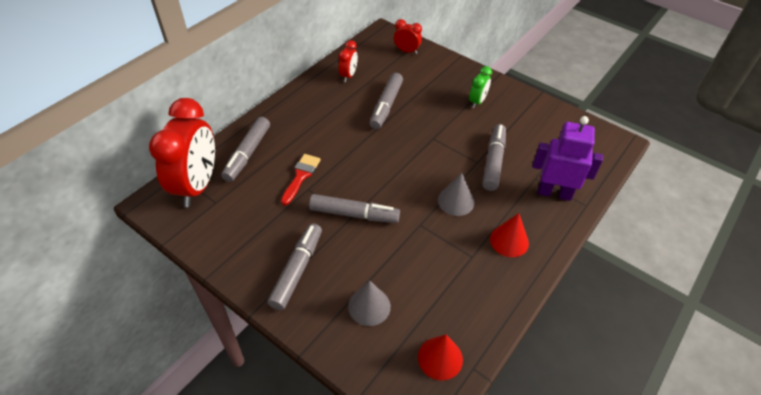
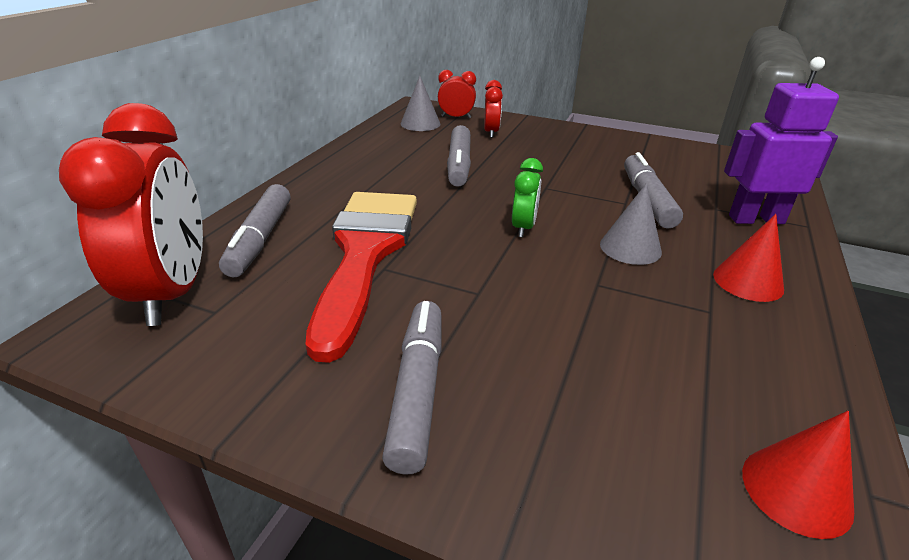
camera: 15 degrees left, 15 degrees down
(301, 176) = (365, 253): red brush -> red brush, size x2.25
(348, 76) = (389, 144): red clock -> red clock (491, 132)
(354, 214) = (481, 288): grey marker -> none
(369, 306) = (593, 424): grey cone -> grey cone (420, 123)
(477, 101) = (578, 149): green clock -> green clock (523, 227)

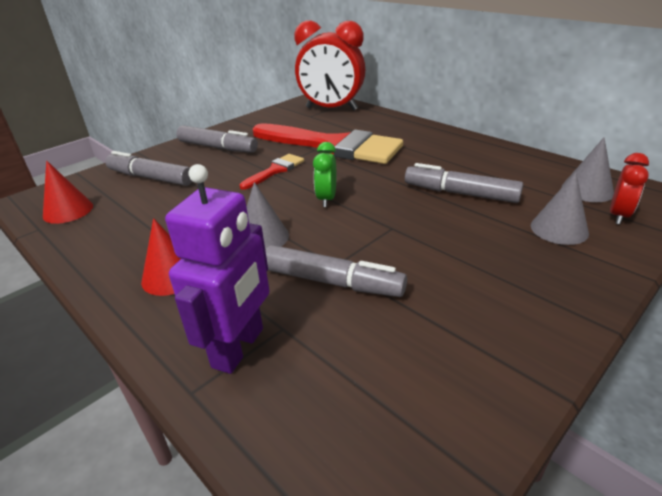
camera: 115 degrees right, 0 degrees up
(260, 239) = (368, 123): grey marker -> grey marker (151, 178)
(476, 284) = (275, 170): none -> red brush
(491, 132) = (559, 229): red clock -> grey cone
(523, 227) = (326, 199): green clock -> green clock turned 60 degrees clockwise

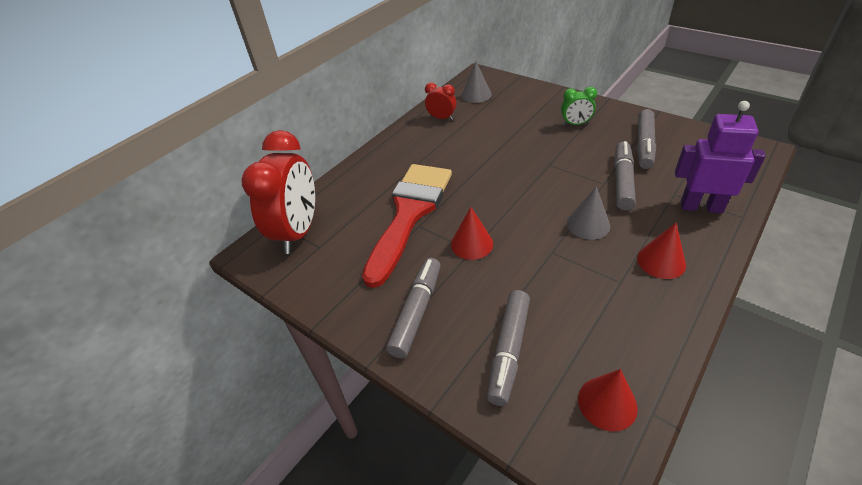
camera: 95 degrees left, 10 degrees up
(275, 170) = (472, 244): red brush -> red cone
(326, 199) = (519, 200): green clock -> green clock (575, 124)
(460, 193) = (492, 139): grey marker -> grey marker (644, 145)
(559, 229) = (527, 106): grey cone -> none
(618, 215) = (505, 88): red clock -> red clock (441, 118)

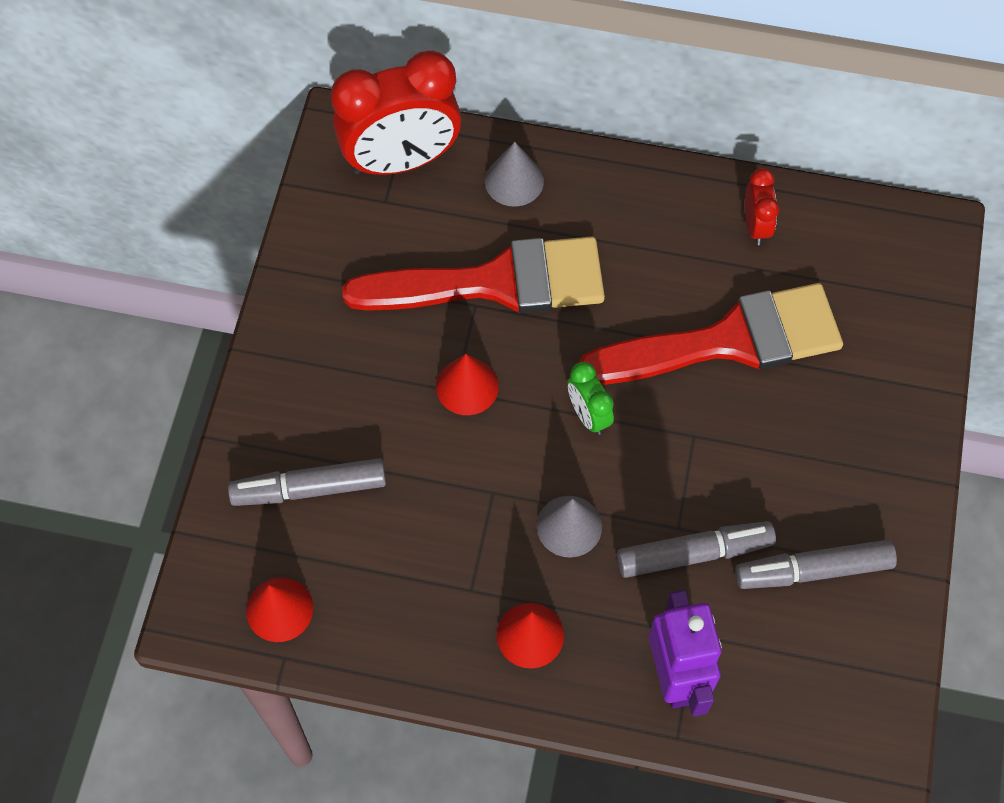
camera: 60 degrees right, 20 degrees up
(416, 311) = (326, 367): grey marker -> none
(476, 94) = (859, 253): grey cone -> grey cone (514, 181)
(500, 140) = (728, 341): none -> red brush
(575, 124) = (832, 447): green clock -> green clock (588, 415)

